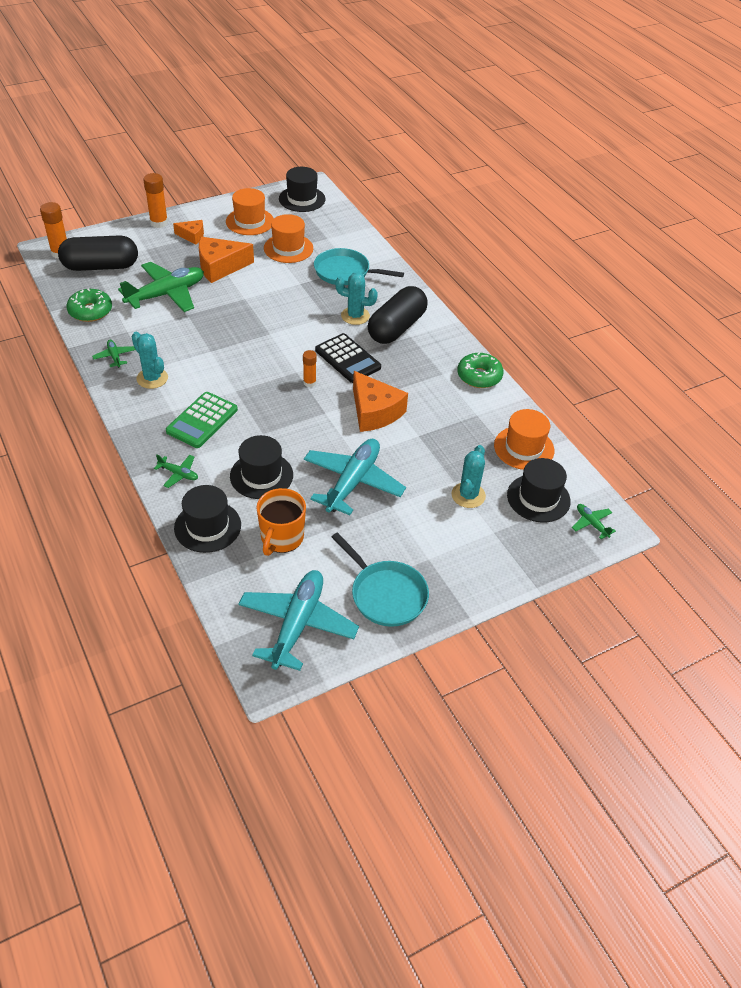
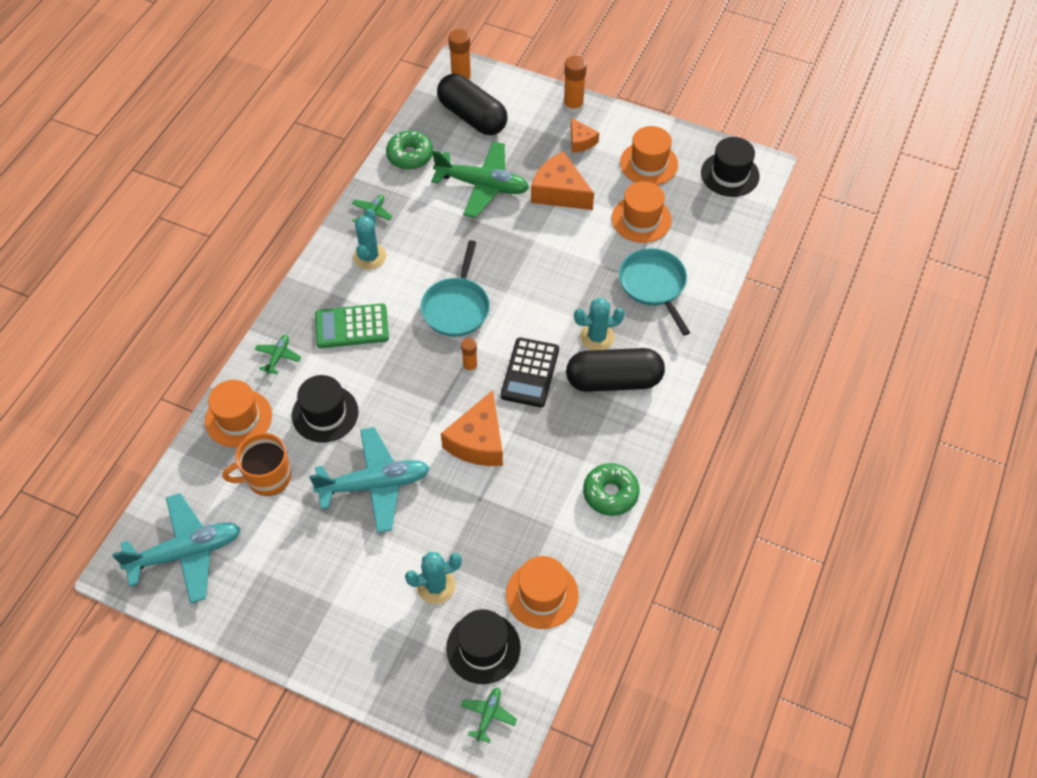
camera: 55 degrees right, 10 degrees up
(178, 474) = (278, 357): green plane -> green plane turned 150 degrees counterclockwise
(207, 526) = (238, 418): black hat -> orange hat
(355, 316) = (597, 337): turquoise cactus -> turquoise cactus turned 75 degrees counterclockwise
(386, 594) = (265, 596): turquoise pan -> turquoise pan (456, 307)

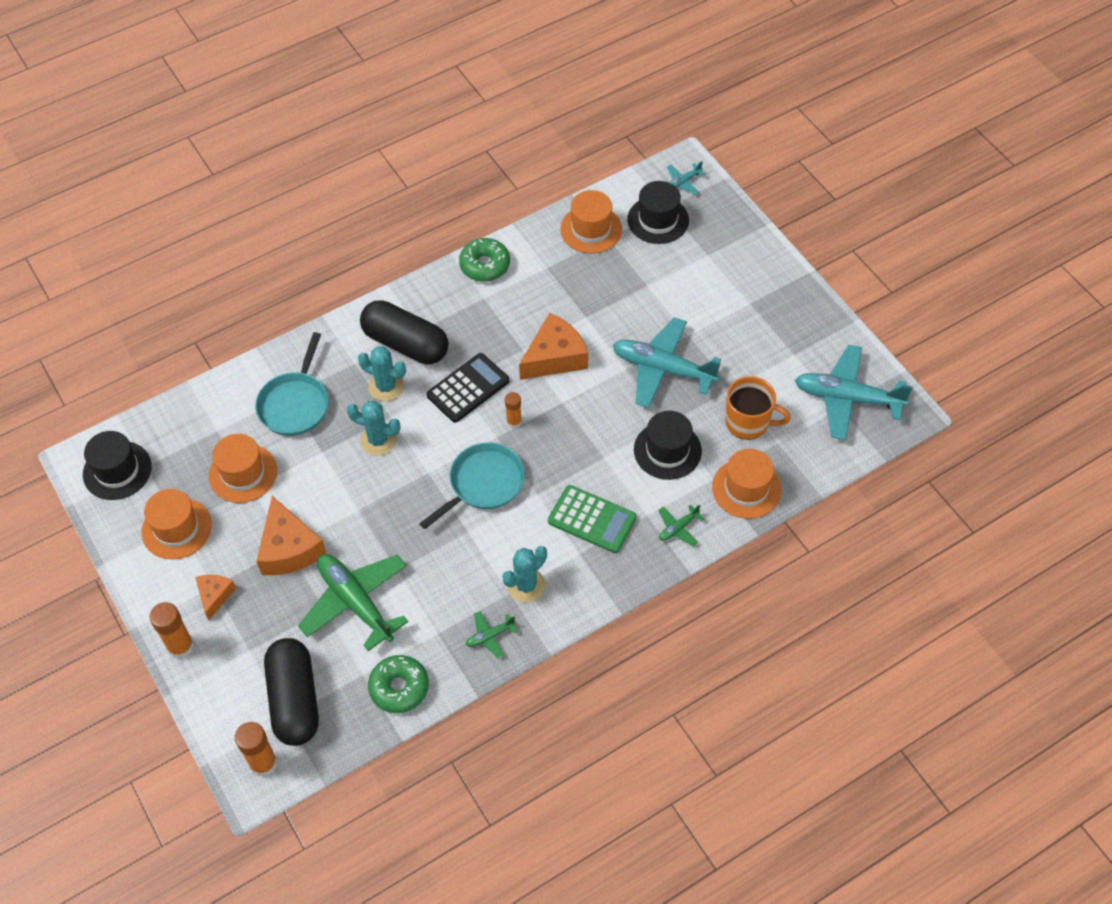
camera: 145 degrees left, 0 degrees up
(436, 586) = (664, 274): turquoise cactus -> turquoise cactus (378, 440)
(488, 715) = (683, 182): green plane -> turquoise plane

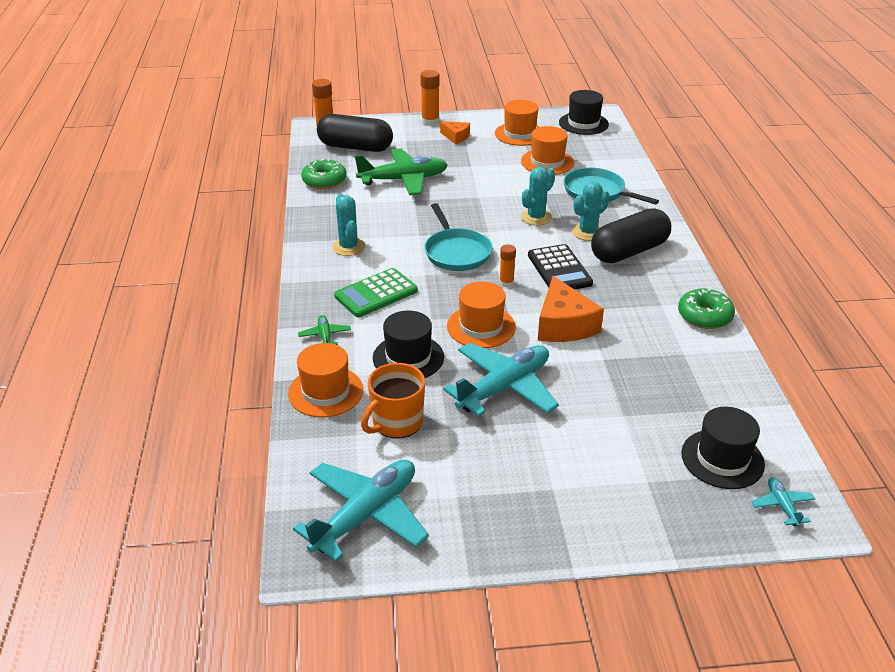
camera: 115 degrees right, 20 degrees down
(289, 548) = (469, 166): orange cheese -> none
(490, 636) = (324, 222): green plane -> none
(591, 229) = (727, 401): orange hat -> orange hat (481, 327)

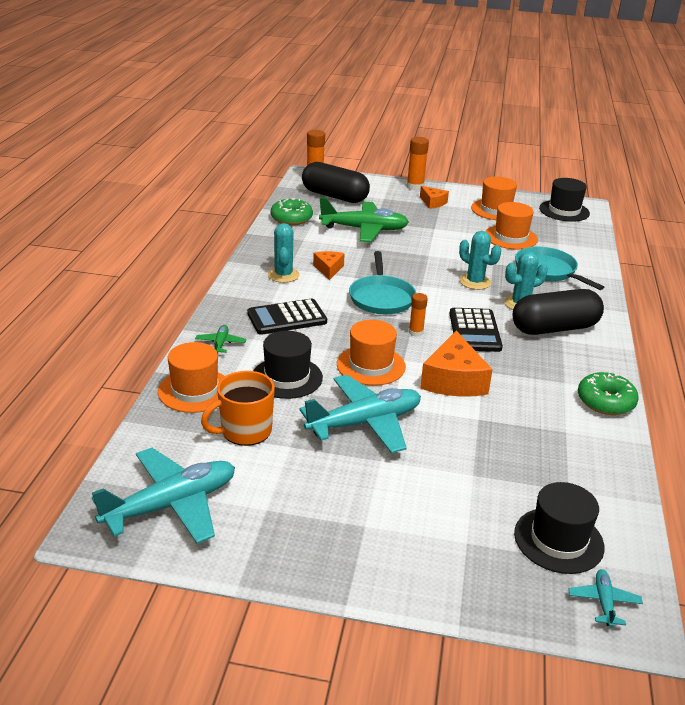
camera: 15 degrees right, 5 degrees down
(376, 294) = (287, 318): green calculator -> black calculator
(390, 231) = (328, 269): none -> orange cheese
(536, 217) = (475, 282): turquoise cactus -> turquoise cactus turned 75 degrees clockwise

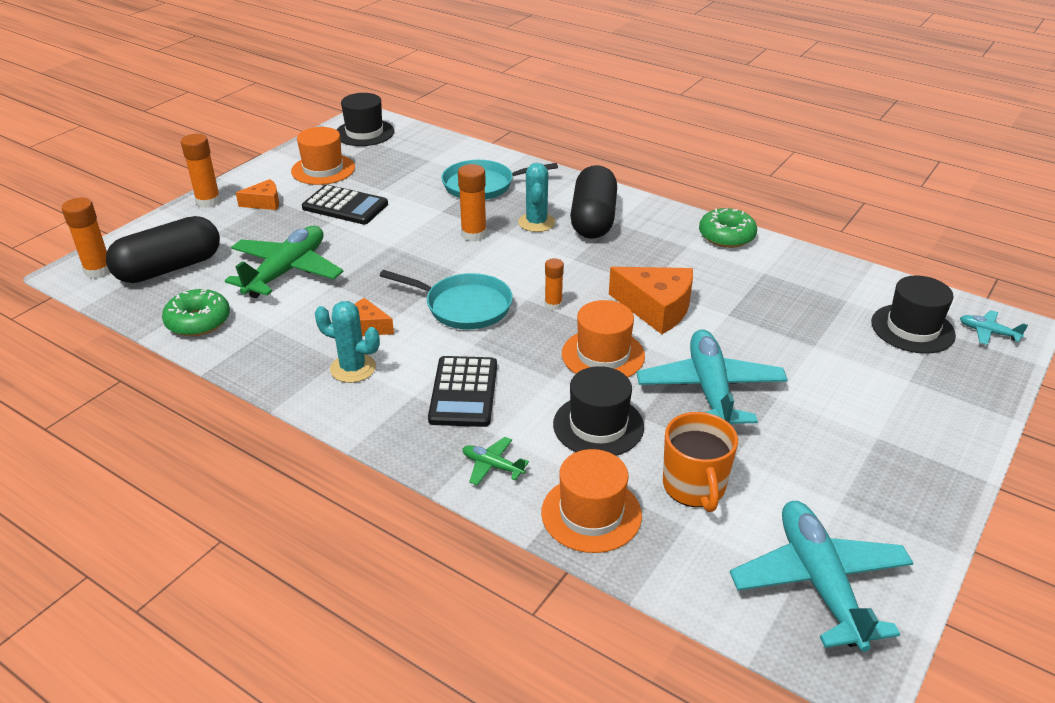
camera: 65 degrees left, 5 degrees up
(475, 282) = (474, 234): turquoise cactus -> orange glue stick
(475, 331) = (571, 266): black calculator -> black calculator (345, 206)
(510, 237) = (394, 182): orange hat -> none

